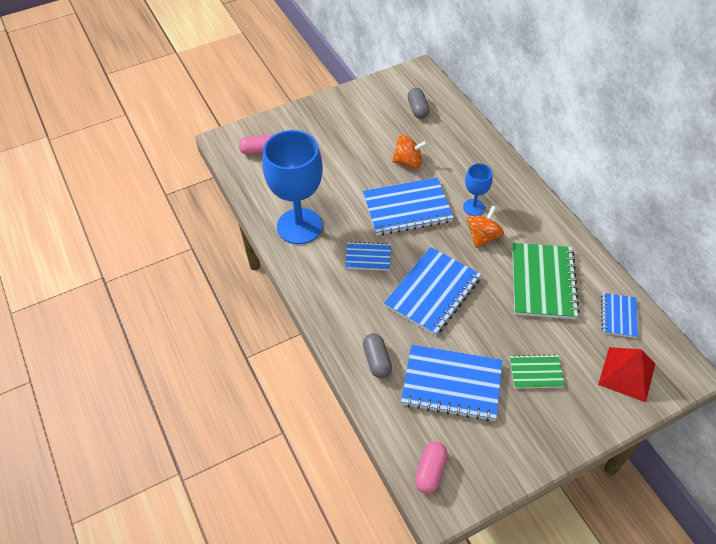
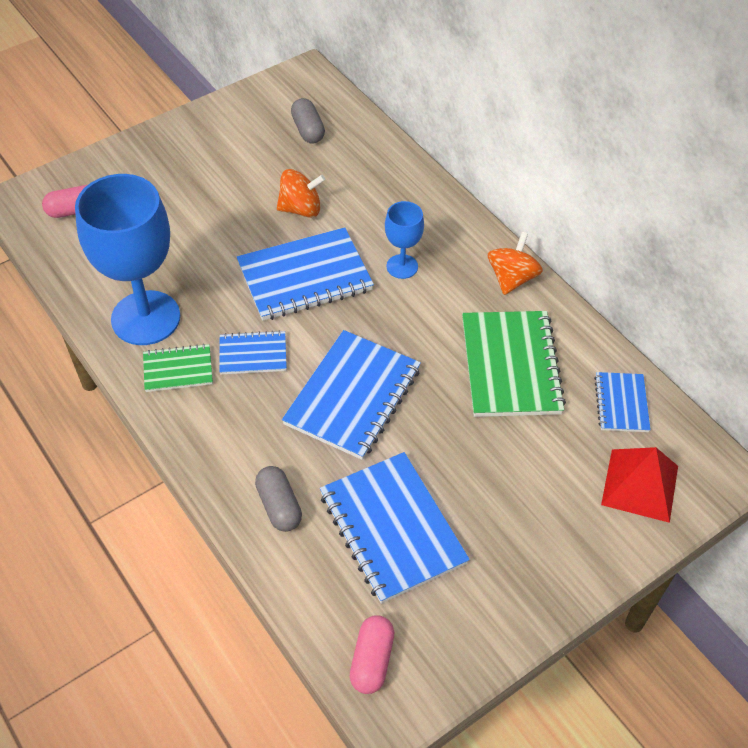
camera: 10 degrees left, 0 degrees up
(451, 384) = (392, 528): blue notebook -> blue notebook turned 60 degrees clockwise
(483, 237) = (419, 308): orange spinning top -> orange spinning top (512, 278)
(536, 372) = (512, 497): green notebook -> green notebook (178, 369)

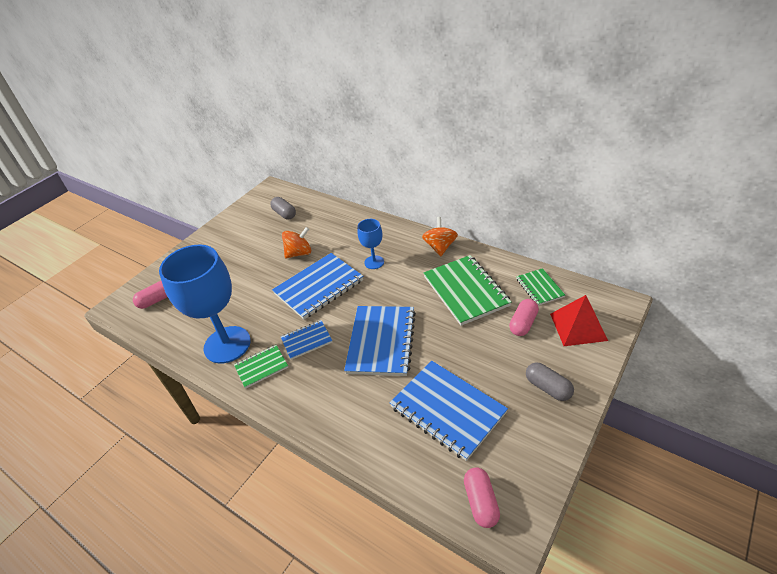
camera: 15 degrees left, 10 degrees down
(279, 506) = (367, 425): grey capsule -> grey capsule (548, 387)
(564, 449) = (523, 323): none -> pink capsule
(621, 403) = (539, 288): blue notebook -> green notebook

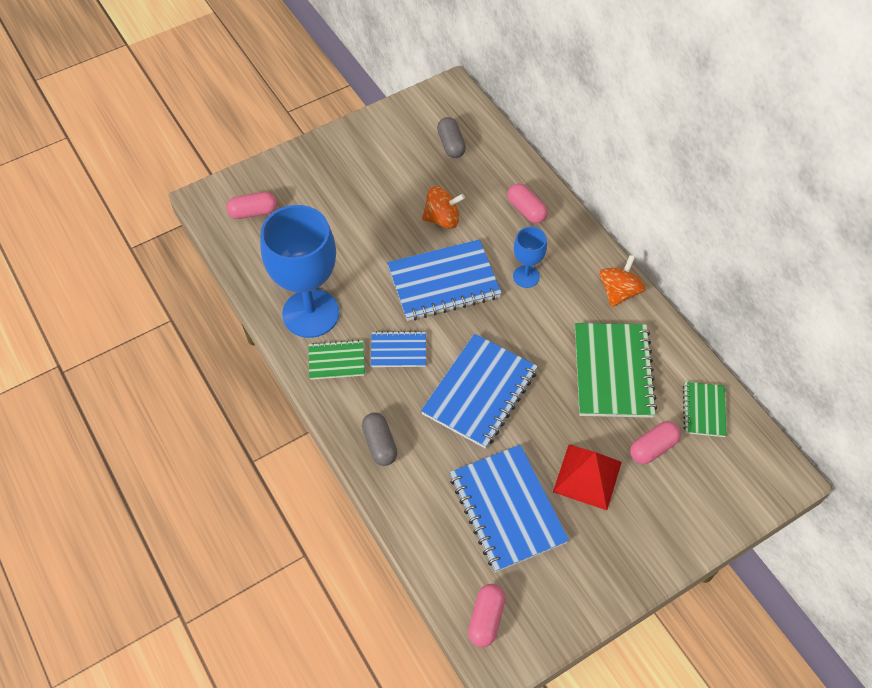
camera: 20 degrees right, 15 degrees up
(353, 228) = (526, 210): none -> pink capsule
(548, 387) = (629, 537): grey capsule -> grey capsule (380, 444)
(578, 326) = (714, 483): red pyramid -> red pyramid (587, 476)

